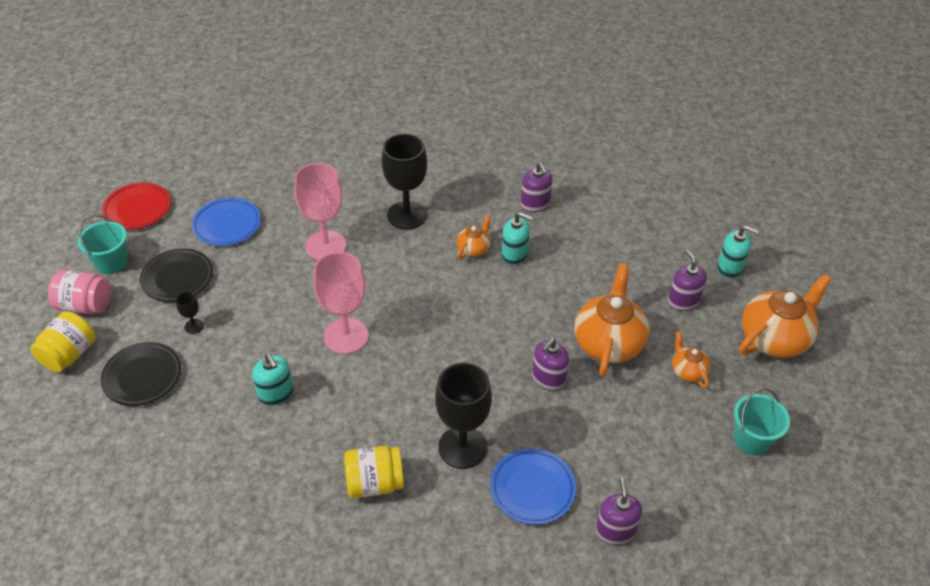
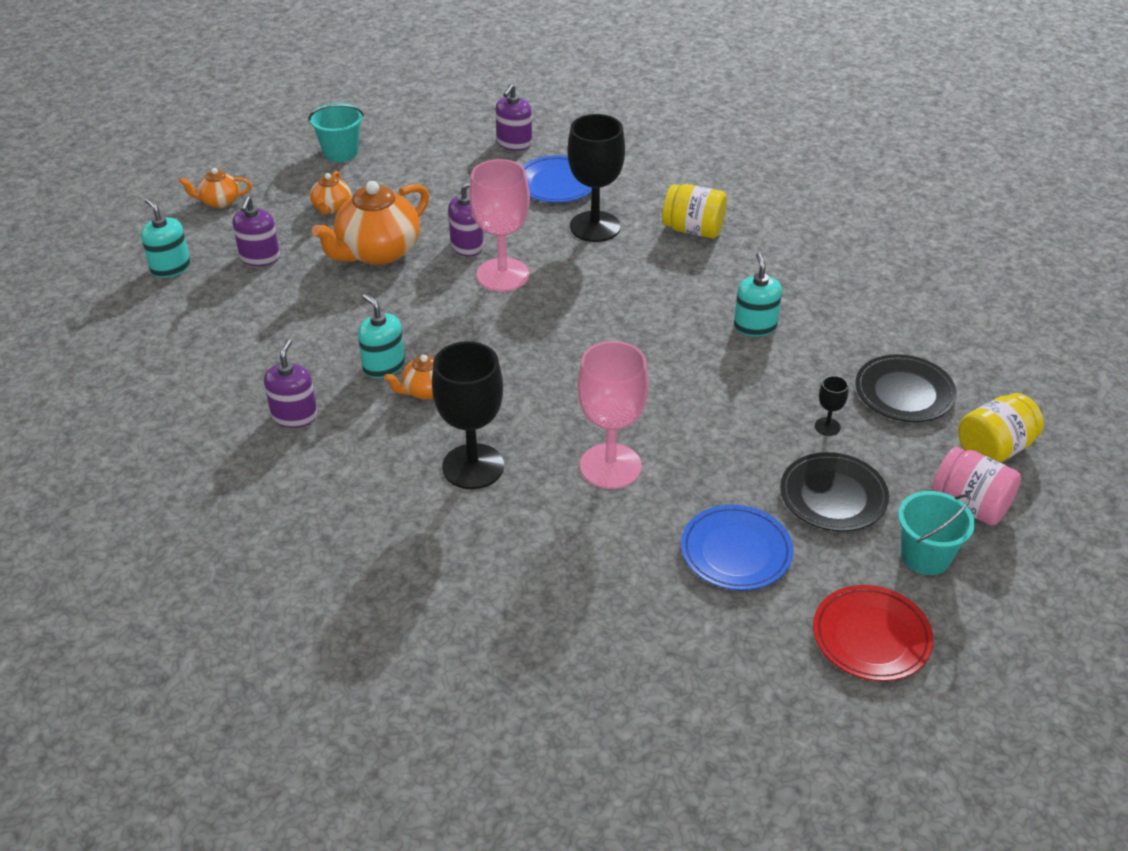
camera: 150 degrees left, 5 degrees down
(346, 336) = (648, 352): pink goblet -> pink goblet (502, 275)
(774, 338) = (219, 201): orange teapot -> orange teapot, size x0.50

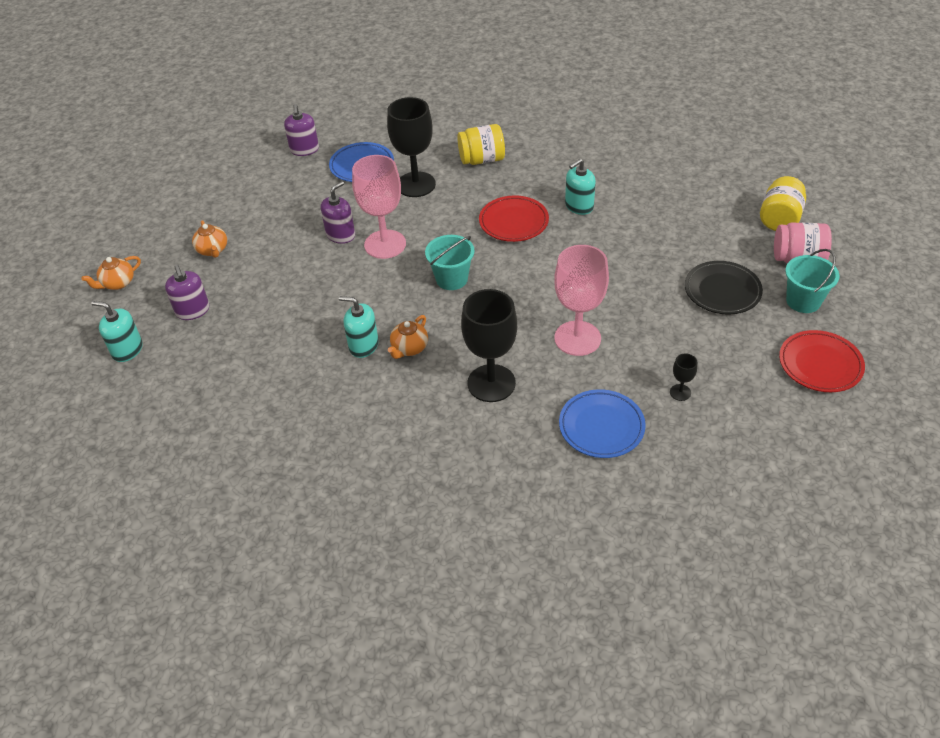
camera: 30 degrees left, 5 degrees up
(294, 416) = (333, 411): purple soap dispenser -> none
(340, 152) = (179, 207): turquoise bucket -> turquoise bucket (451, 279)
(377, 252) = (279, 267): orange teapot -> none
(662, 311) = (513, 222): none -> red plate
(736, 552) = (701, 353): blue plate -> blue plate (601, 427)
(755, 326) = (579, 206): turquoise soap dispenser -> turquoise soap dispenser turned 90 degrees counterclockwise
(827, 426) = (679, 249): black goblet -> black goblet (680, 392)
(904, 393) = (701, 208): black plate -> none

